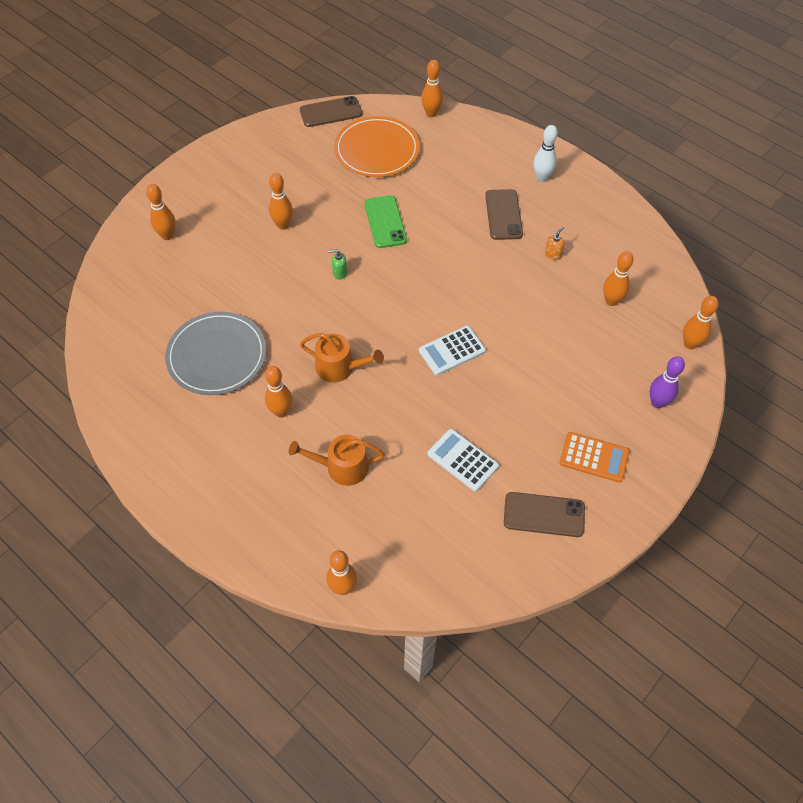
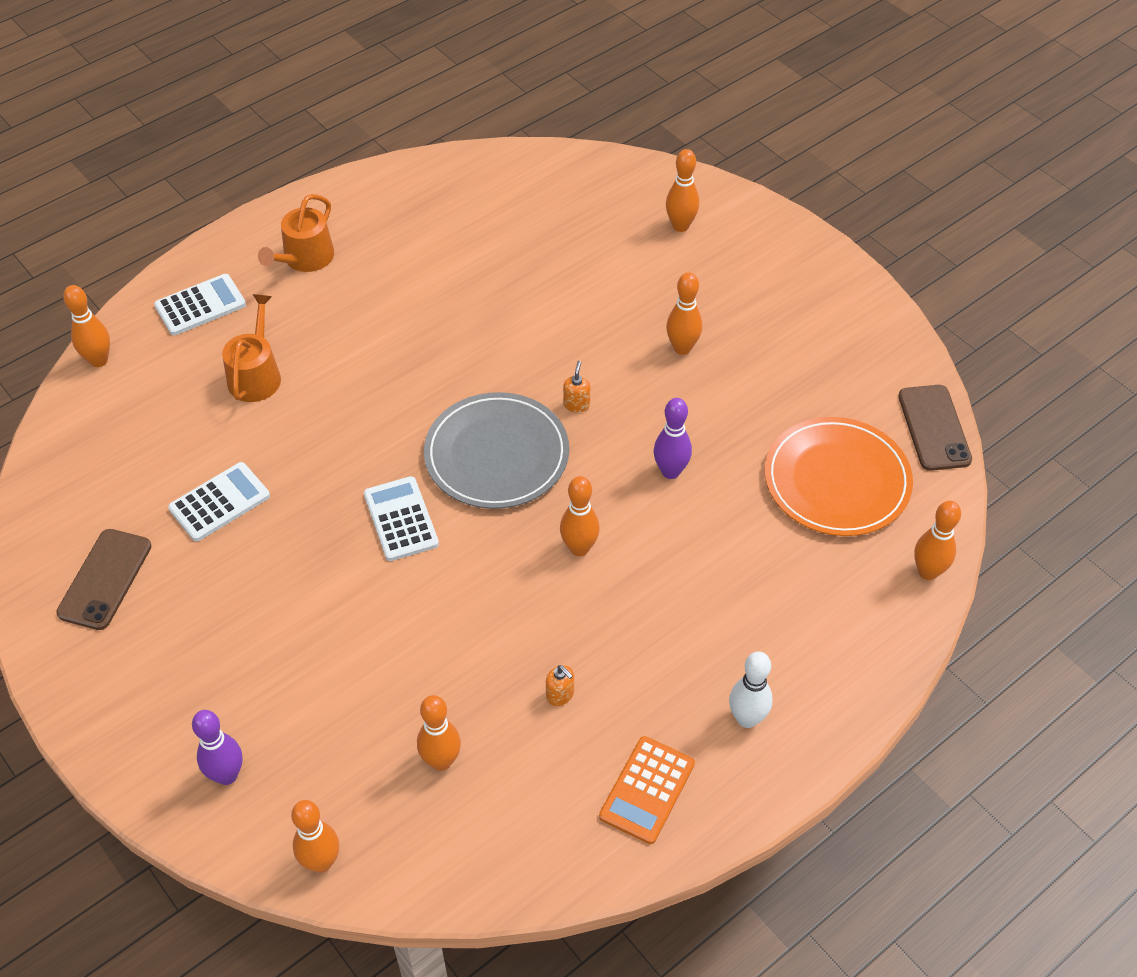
camera: 100 degrees right, 5 degrees down
(217, 355) = (462, 267): grey plate -> grey plate (496, 454)
(273, 527) = (200, 305): none -> white calculator
(281, 412) = (357, 323): orange bowling pin -> orange bowling pin (579, 548)
(339, 273) = (576, 404): green soap dispenser -> orange soap dispenser
(339, 367) = (408, 388): orange watering can -> orange watering can (305, 258)
(385, 222) = (670, 471): green phone -> purple bowling pin
(503, 215) = (663, 639): brown phone -> none
(594, 457) = (166, 661): orange calculator -> orange calculator (647, 790)

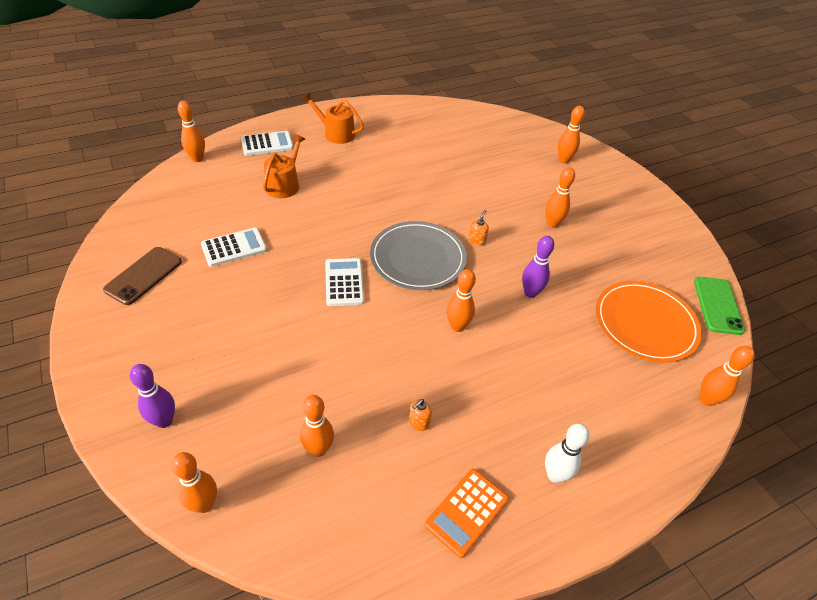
camera: 10 degrees right, 5 degrees down
(305, 258) = (336, 133): orange watering can -> orange watering can turned 75 degrees clockwise
(560, 695) = (418, 422): orange soap dispenser -> orange soap dispenser turned 75 degrees clockwise
(934, 428) = (717, 305): brown phone -> green phone

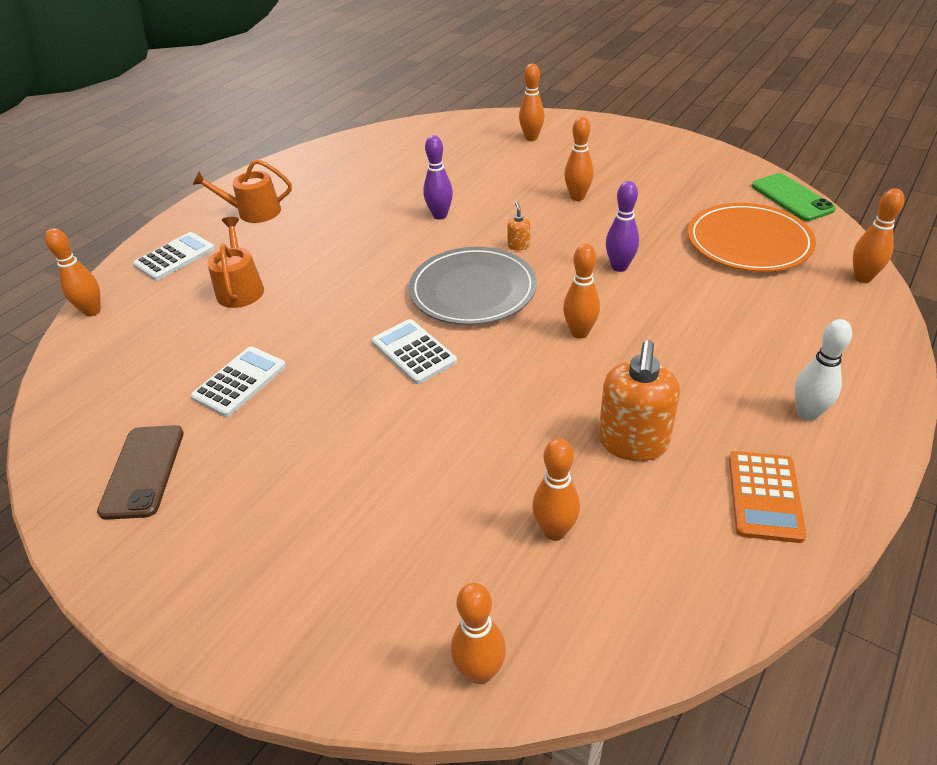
camera: 25 degrees left, 5 degrees down
(164, 421) = (336, 614): purple bowling pin -> purple bowling pin (440, 215)
(418, 422) = (633, 442): orange soap dispenser -> orange soap dispenser, size x2.30

